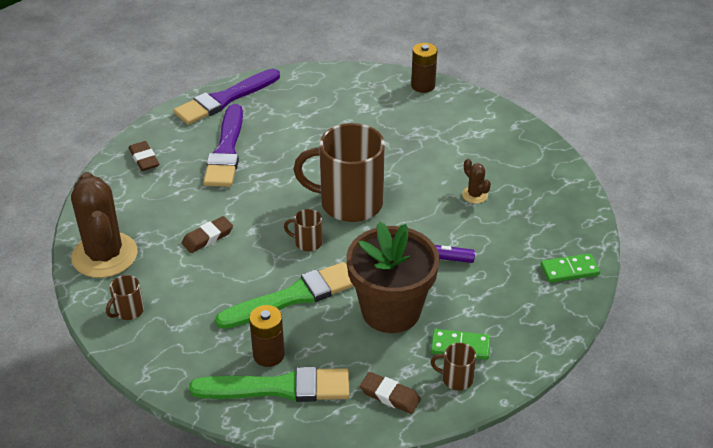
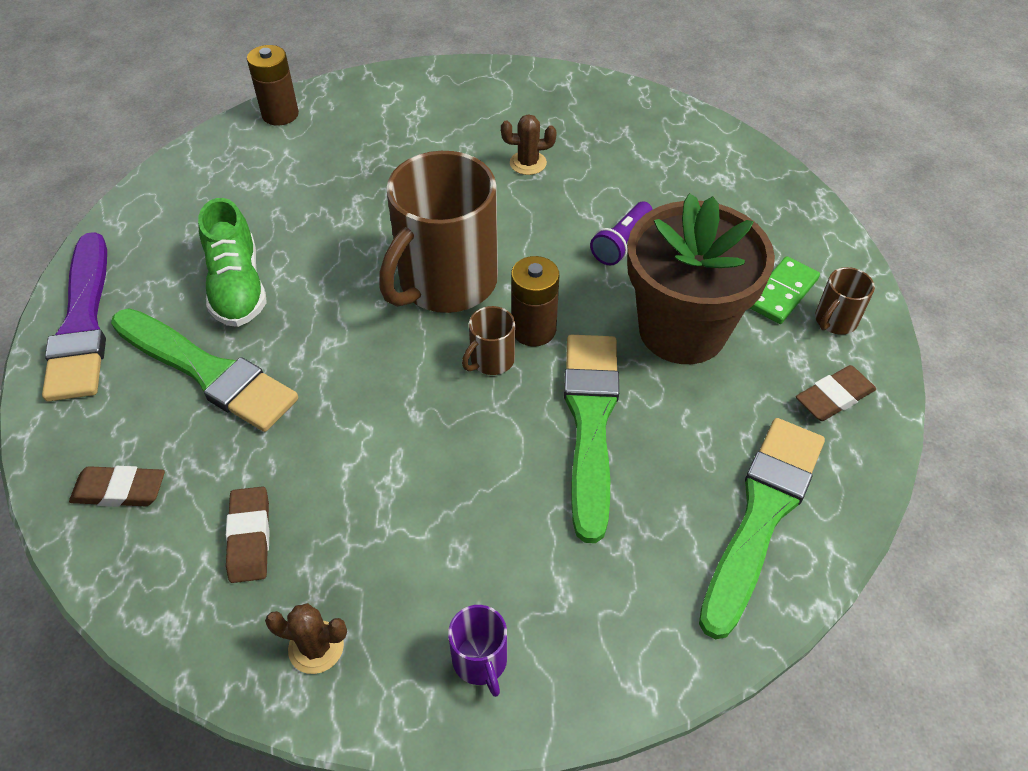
camera: 60 degrees left, 10 degrees up
(105, 255) = (316, 647): brown cactus -> brown cactus, size x0.42
(128, 311) = (480, 661): brown mug -> purple mug
(207, 237) = (388, 477): brown eraser -> brown eraser (250, 537)
(226, 151) = (207, 372): purple brush -> green brush
(268, 355) = (690, 501): brown battery -> brown battery (533, 329)
(285, 133) = (237, 287): none -> green shoe
(569, 270) = (711, 148): green domino -> none

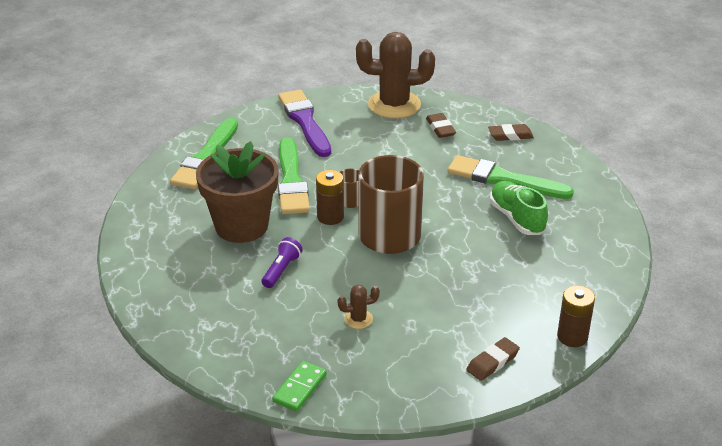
camera: 170 degrees right, 15 degrees down
(82, 323) = (590, 191): purple brush -> purple brush (305, 121)
(316, 647) = (394, 105): brown cactus -> brown cactus, size x2.36
(480, 661) = (327, 108): purple mug -> none
(782, 293) = (177, 252): green domino -> green domino (299, 388)
(834, 397) = (158, 205): brown eraser -> brown eraser (492, 362)
(835, 321) = (147, 241): brown mug -> none

